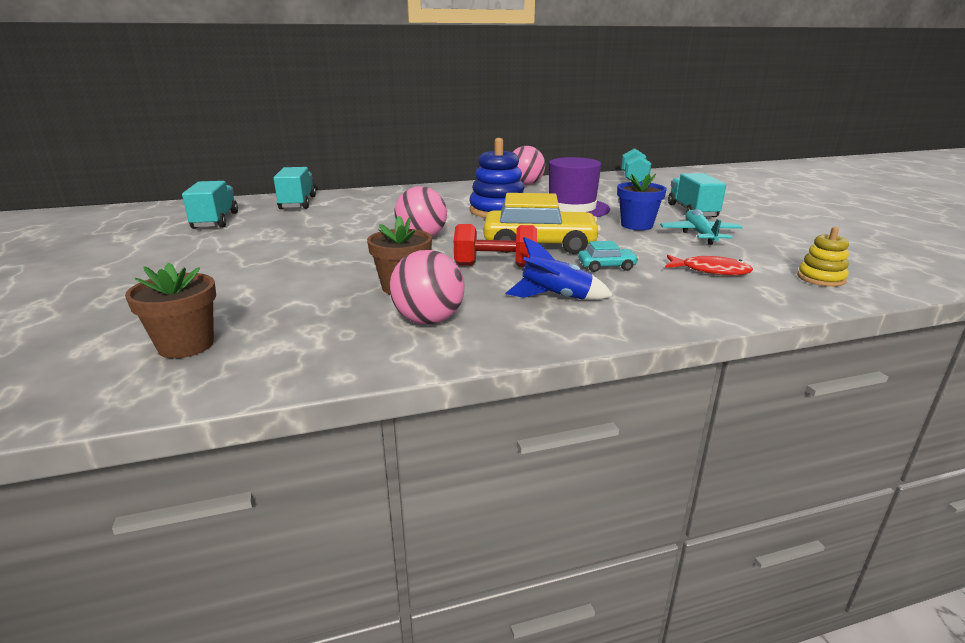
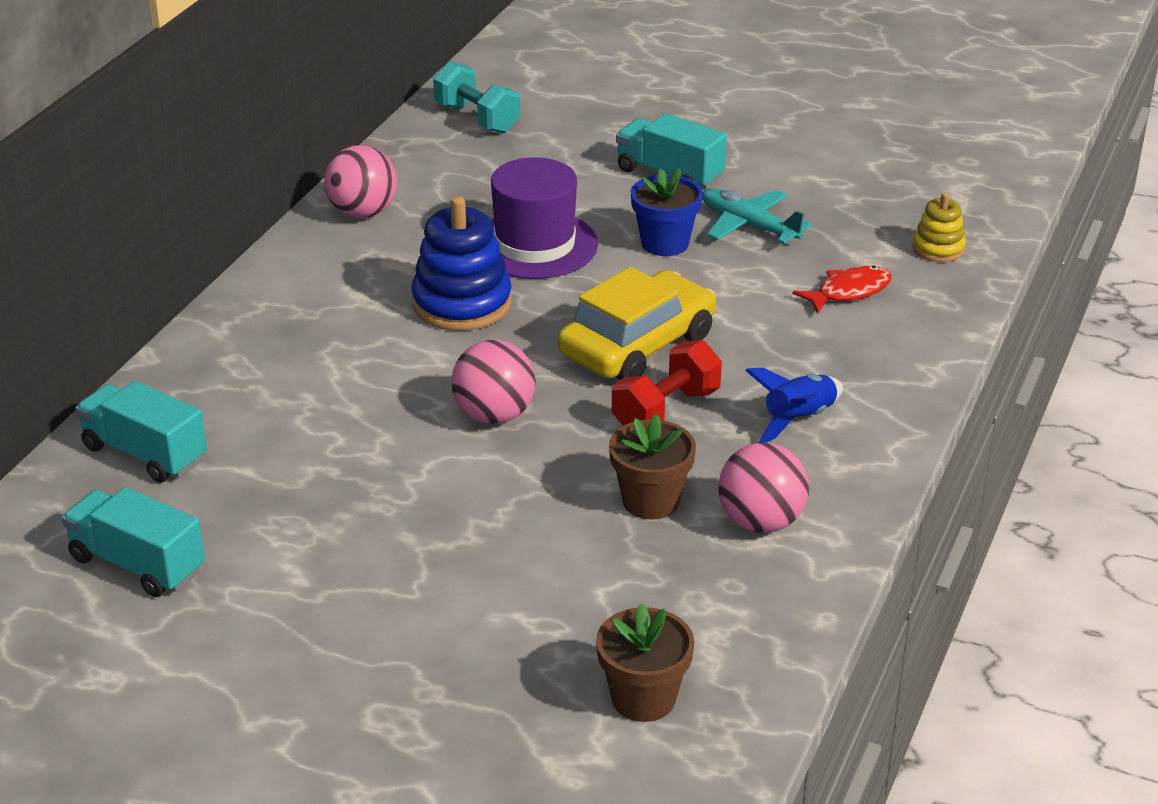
camera: 50 degrees left, 10 degrees up
(606, 266) = (759, 342): turquoise car -> none

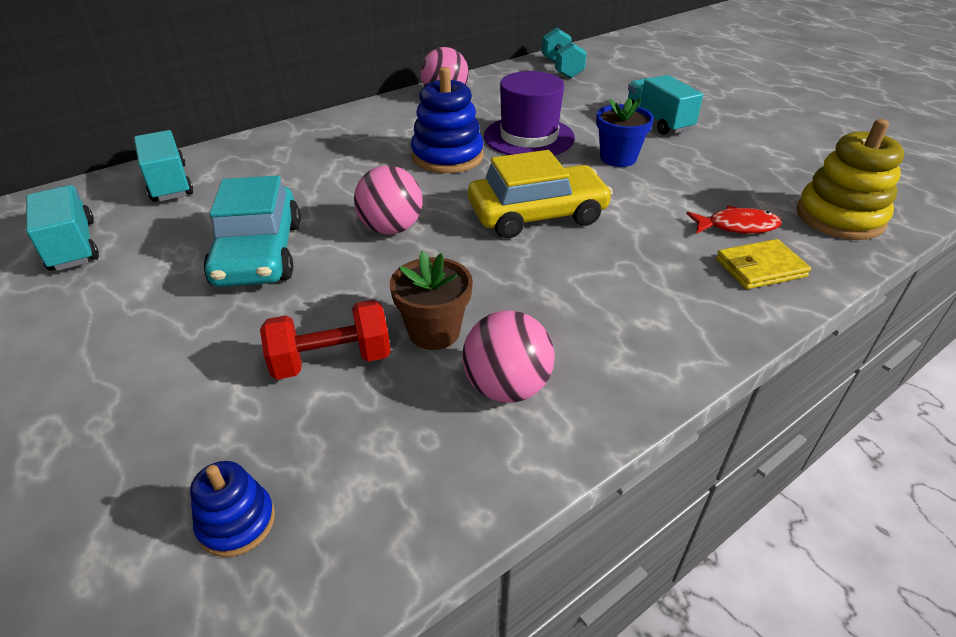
camera: 30 degrees right, 5 degrees up
(377, 493) = (259, 253): none -> turquoise car
(643, 698) = (237, 522): brown flower pot -> blue stacking toy
(666, 410) = (514, 266): red dumbbell -> red dumbbell (331, 360)
(749, 226) = (690, 163): turquoise plane -> none
(798, 420) = (615, 310): blue rocket -> none
(898, 331) = (760, 268): none -> yellow wallet
(938, 248) = (839, 217): yellow stacking toy -> yellow stacking toy, size x1.84

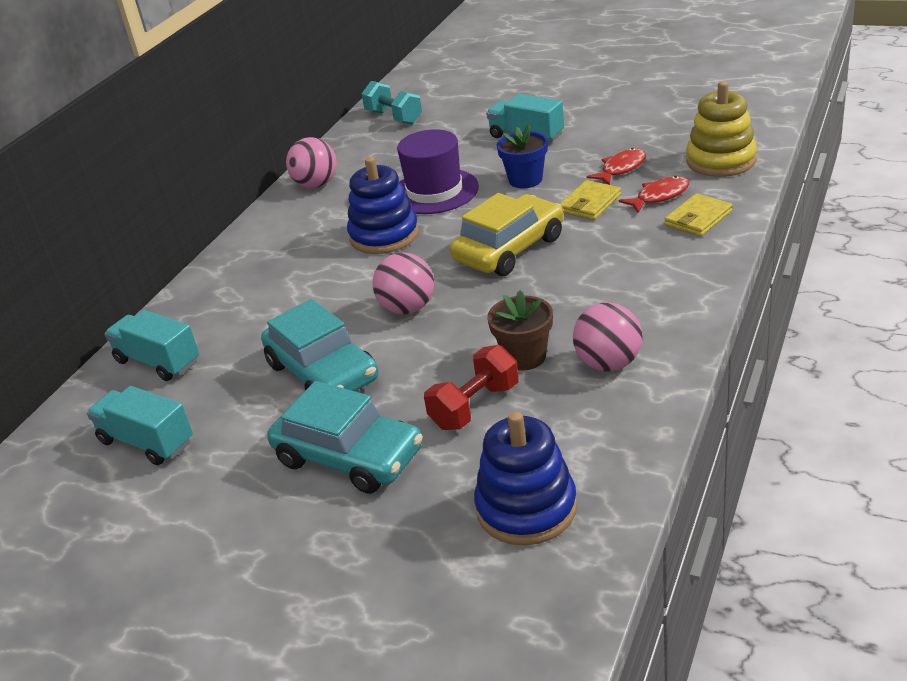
camera: 25 degrees left, 5 degrees down
(174, 349) = (349, 456): none -> turquoise car
(237, 522) = (526, 508): blue stacking toy -> blue stacking toy, size x1.84
(657, 204) = (590, 203): none -> yellow wallet
(721, 183) = (621, 168): none -> red fish

